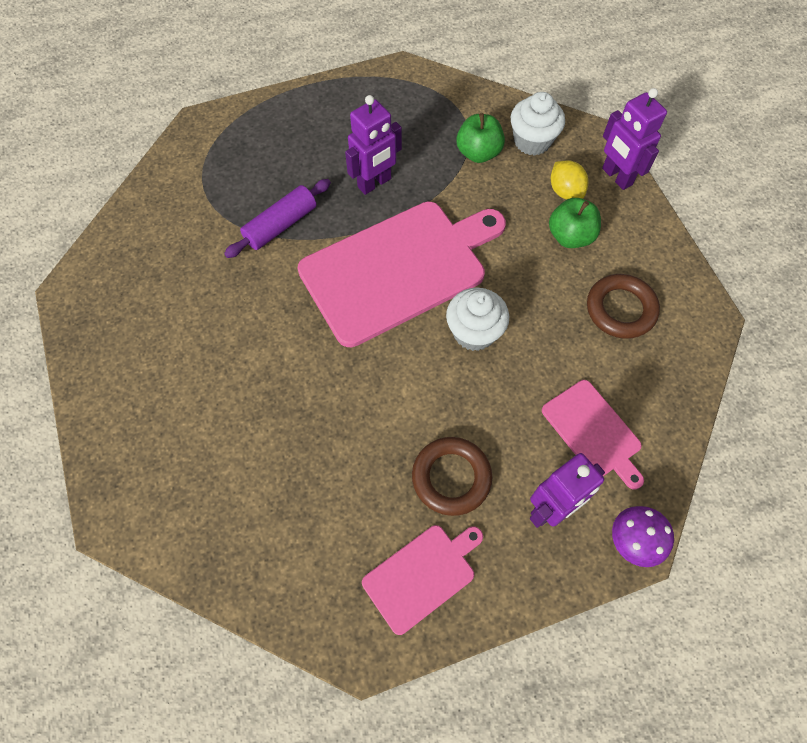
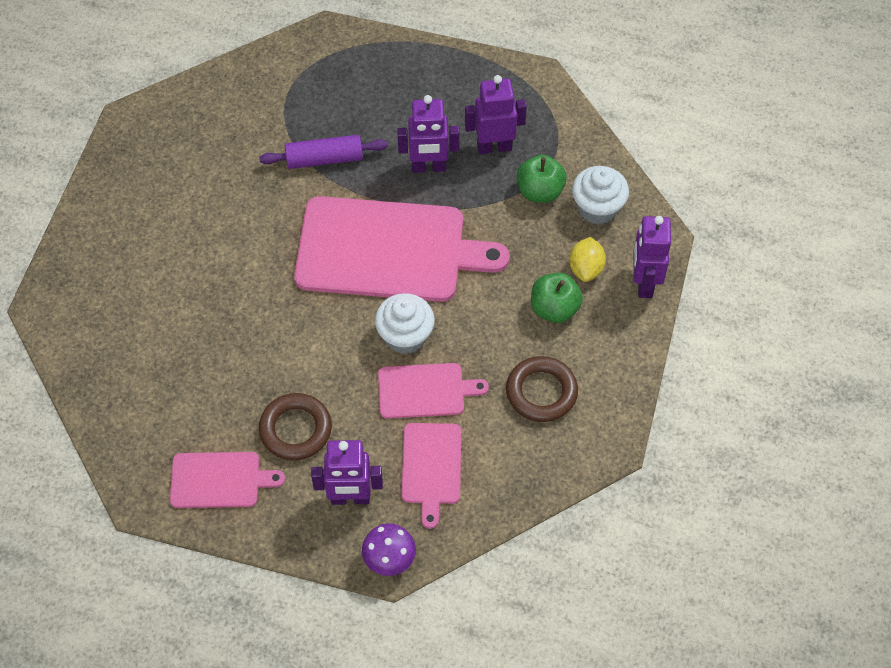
camera: 35 degrees right, 5 degrees down
(413, 139) = (494, 147): none -> purple robot
(530, 368) = (425, 391): none -> pink cutting board

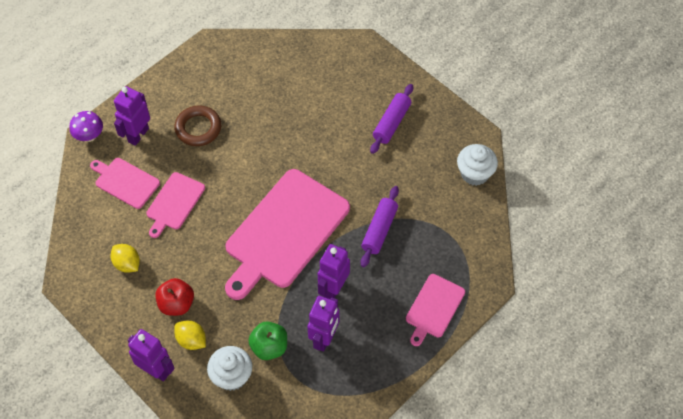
camera: 120 degrees right, 0 degrees up
(159, 216) = (391, 123): none -> purple rolling pin
(219, 480) = (195, 81): pink cutting board -> pink cutting board (434, 308)
(405, 336) = (217, 211): white cupcake -> white cupcake (474, 173)
(541, 392) = (127, 264): brown ring -> yellow lemon
(554, 309) = (176, 304): green apple -> red apple

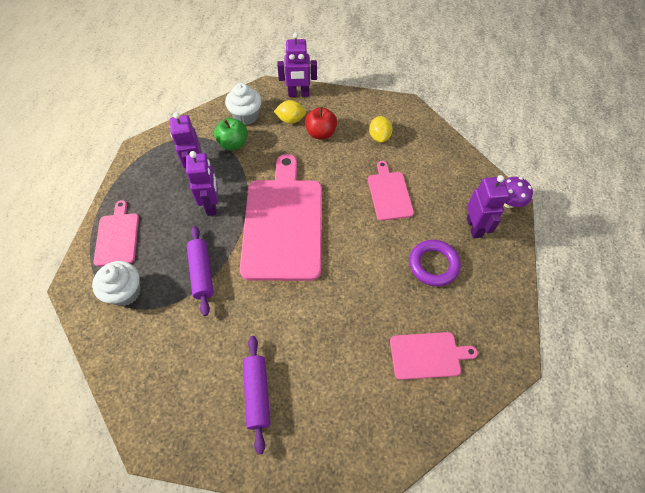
camera: 145 degrees right, 0 degrees up
(125, 182) = (442, 186): pink cutting board -> pink cutting board (428, 355)
(127, 264) = (379, 137): yellow lemon -> yellow lemon turned 75 degrees clockwise
(198, 128) = (433, 265): brown ring -> purple ring
(474, 173) = (134, 390): white cupcake -> white cupcake (125, 292)

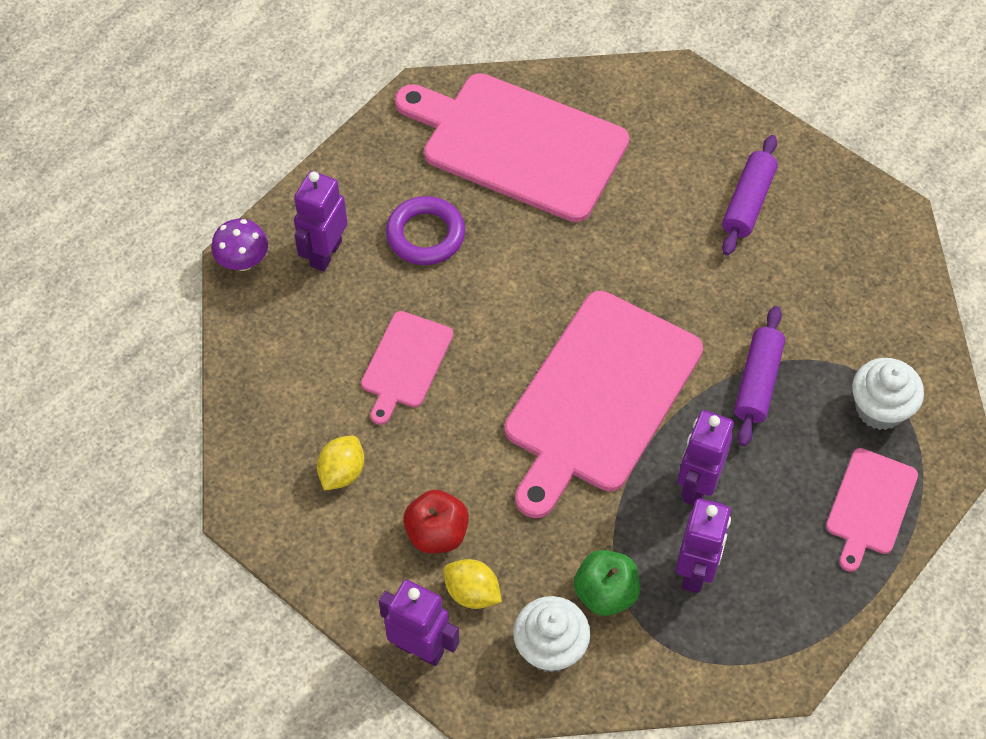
camera: 150 degrees left, 0 degrees up
(428, 355) = (517, 144): pink cutting board -> pink cutting board, size x2.01

